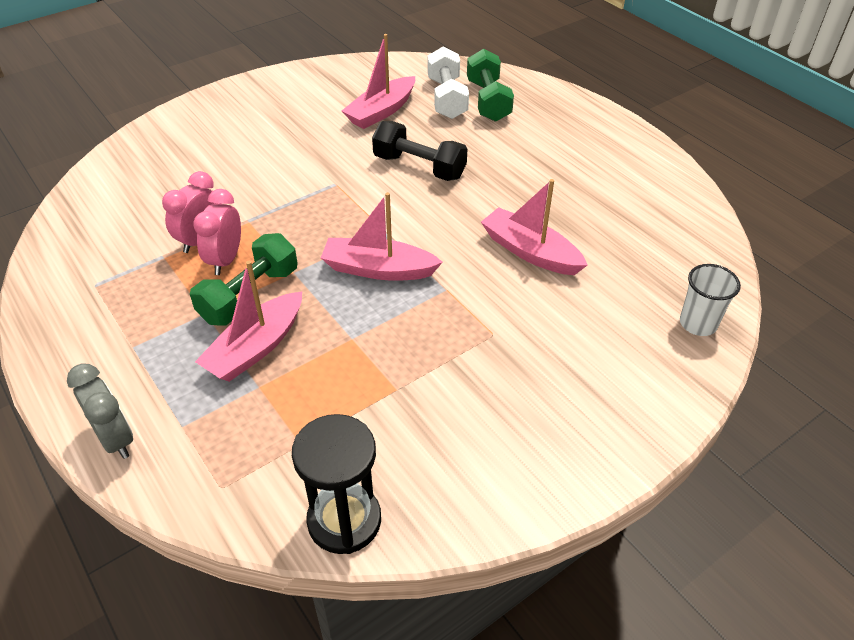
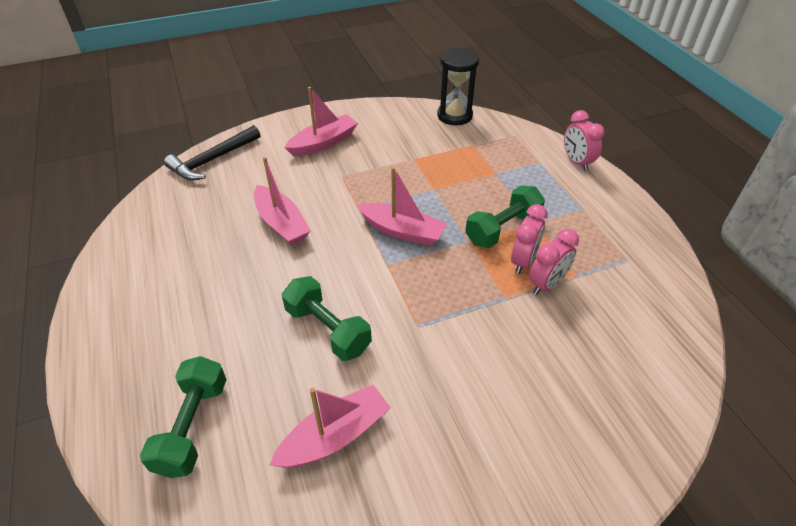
camera: 165 degrees left, 0 degrees up
(116, 439) = (576, 162): grey clock -> pink clock
(256, 347) = (497, 194): pink boat -> pink boat (323, 143)
(419, 167) = (328, 329): black dumbbell -> green dumbbell
(447, 98) = (240, 445): white dumbbell -> none
(698, 323) = (213, 160): white cup -> black hammer

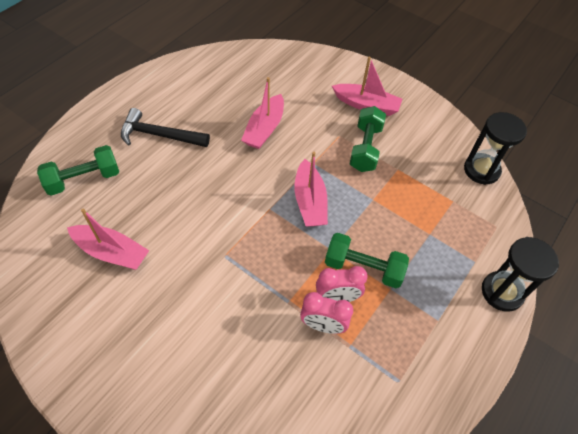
camera: 55 degrees right, 10 degrees up
(213, 160) = (296, 58): black hammer -> black hammer (160, 135)
(328, 329) = (189, 205): green dumbbell -> green dumbbell (365, 148)
(576, 162) = (502, 292): pink clock -> black hourglass

